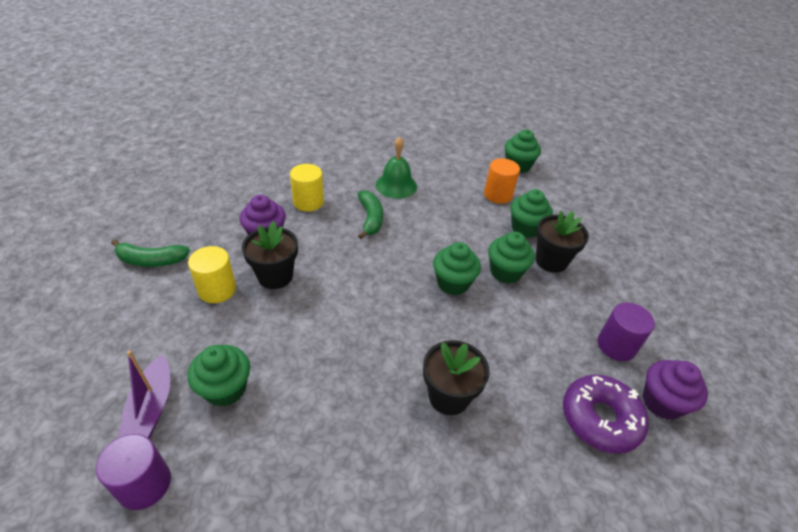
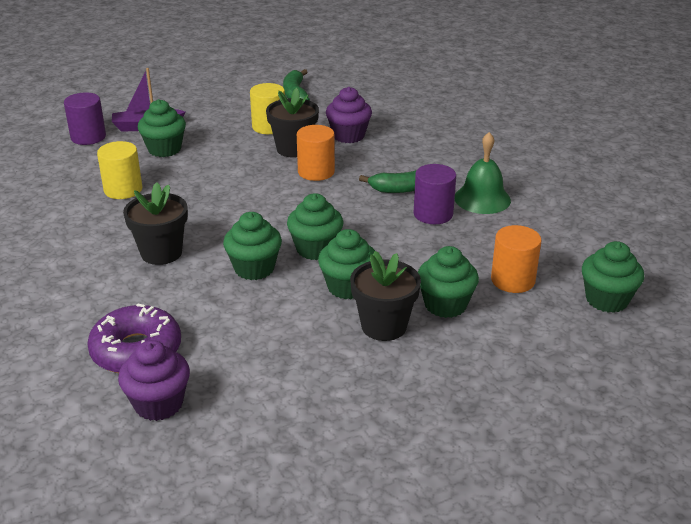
camera: 85 degrees right, 10 degrees down
(308, 202) = (415, 149): yellow cylinder -> yellow cylinder (123, 189)
(326, 266) = (316, 172): none -> orange cylinder
(479, 325) = (254, 268): none -> green cupcake
(616, 345) = (241, 374): purple cylinder -> purple cylinder (433, 214)

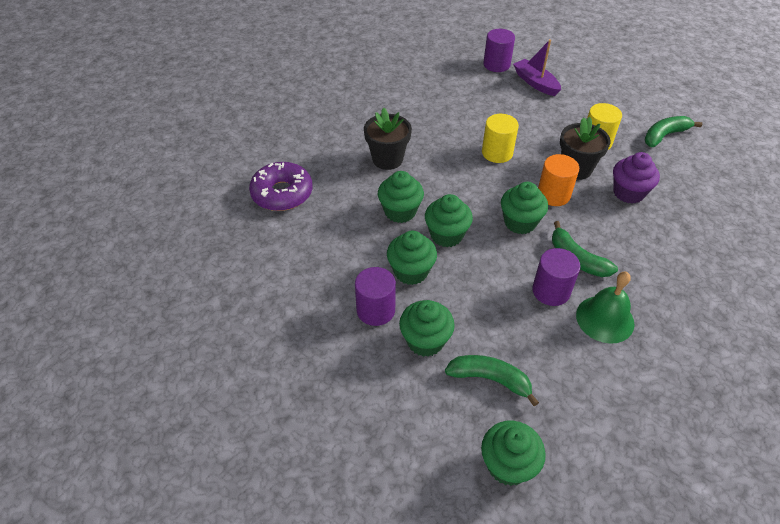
camera: 65 degrees right, 15 degrees up
(123, 189) = (446, 109): yellow cylinder -> yellow cylinder (497, 153)
(158, 404) = (239, 225): purple cupcake -> none
(164, 149) = (513, 104): green cupcake -> green cupcake (520, 222)
(384, 326) = (376, 310): black flower pot -> purple cylinder
(513, 280) = (490, 379): orange cylinder -> green banana

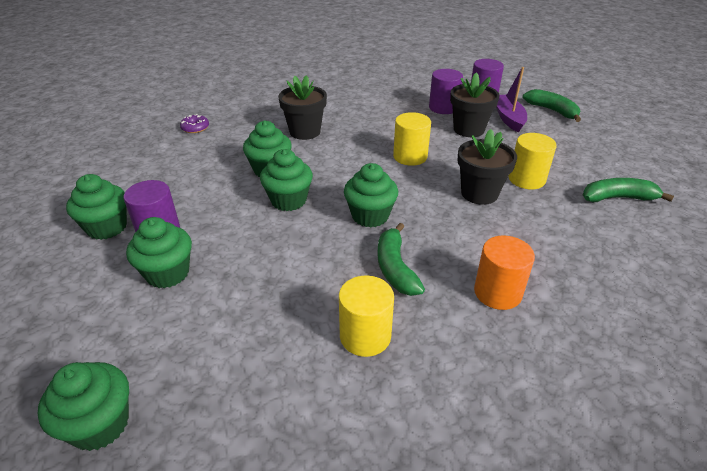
camera: 30 degrees right, 10 degrees down
(282, 193) = (195, 128): purple donut -> purple donut, size x0.48
(411, 271) = (224, 215): green cupcake -> green cupcake (107, 227)
(490, 379) = (183, 334): green banana -> green banana (552, 110)
(516, 106) = (468, 129): none -> black flower pot
(551, 291) = (335, 284): purple cylinder -> purple cylinder (443, 108)
(553, 195) = (431, 206): orange cylinder -> orange cylinder (497, 292)
(605, 319) = (365, 336): green bell -> yellow cylinder
(628, 193) = (519, 232): purple cupcake -> none

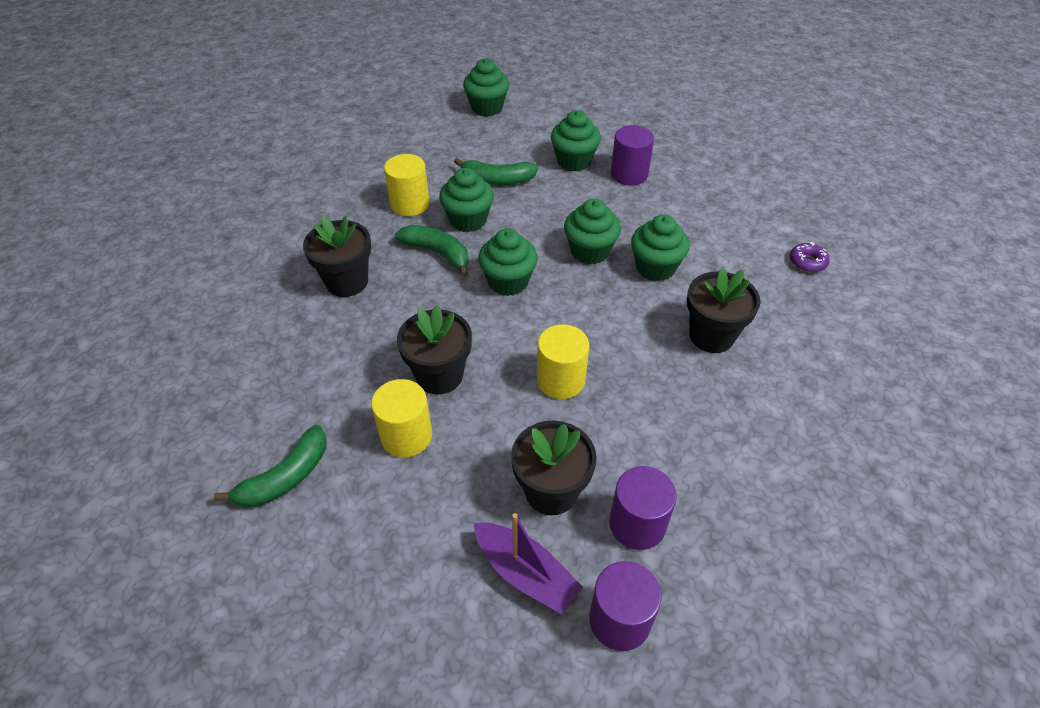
camera: 135 degrees right, 10 degrees up
(107, 227) = (664, 156): green cupcake -> green cupcake (468, 220)
(497, 292) = (347, 282): orange cylinder -> black flower pot
(552, 110) = (478, 667): green banana -> green banana (497, 180)

